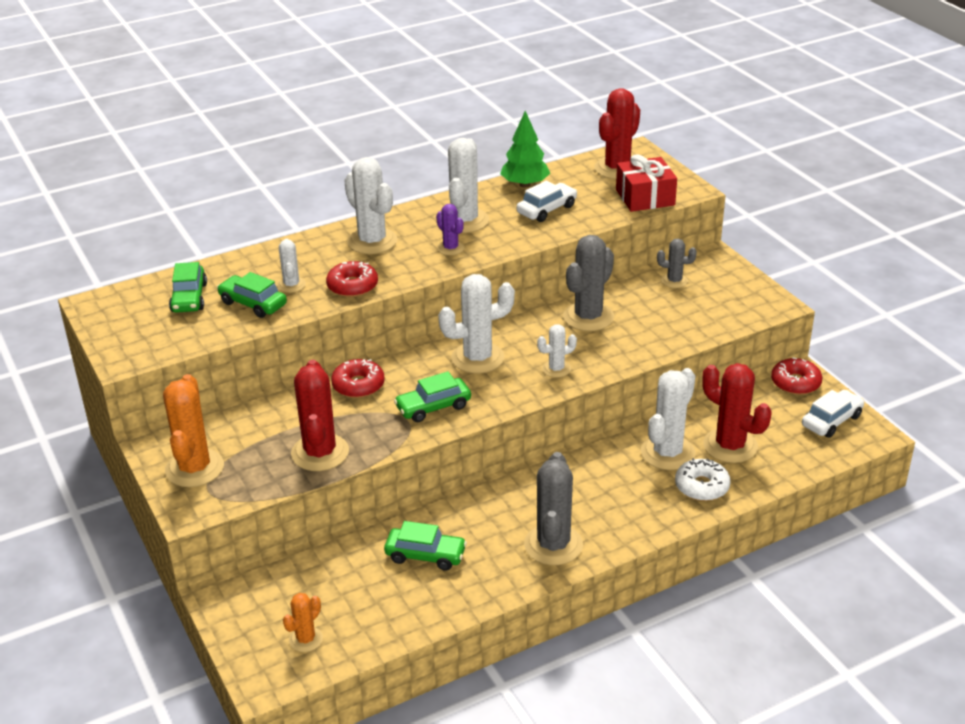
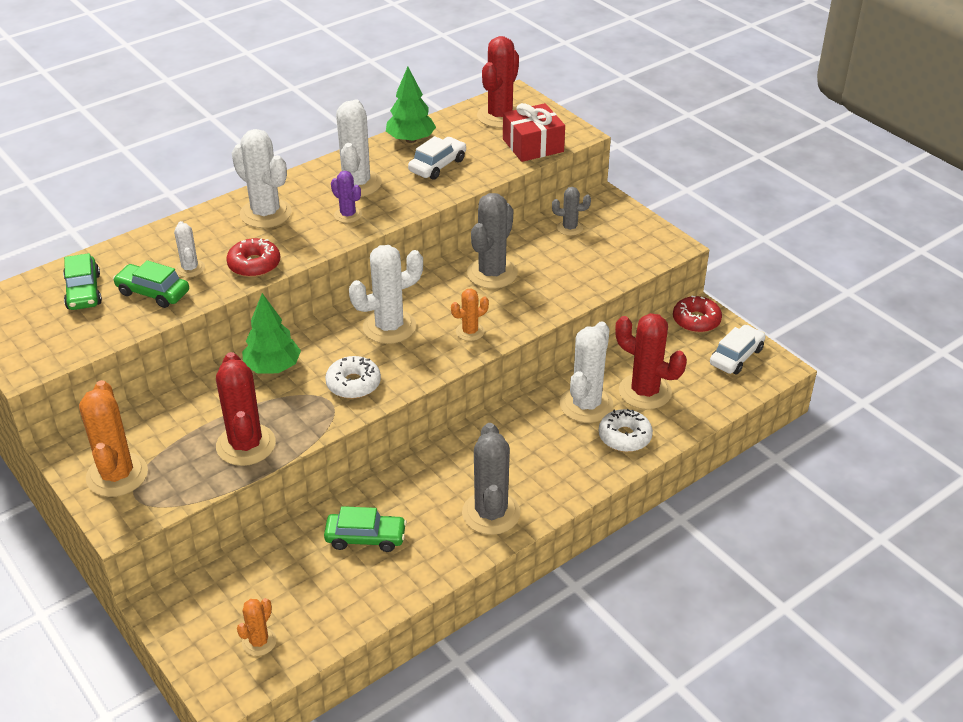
camera: 10 degrees left, 5 degrees up
(358, 385) = (272, 367): red donut -> green tree
(433, 407) = (353, 384): green car -> white donut
(556, 369) = (470, 332): white cactus -> orange cactus

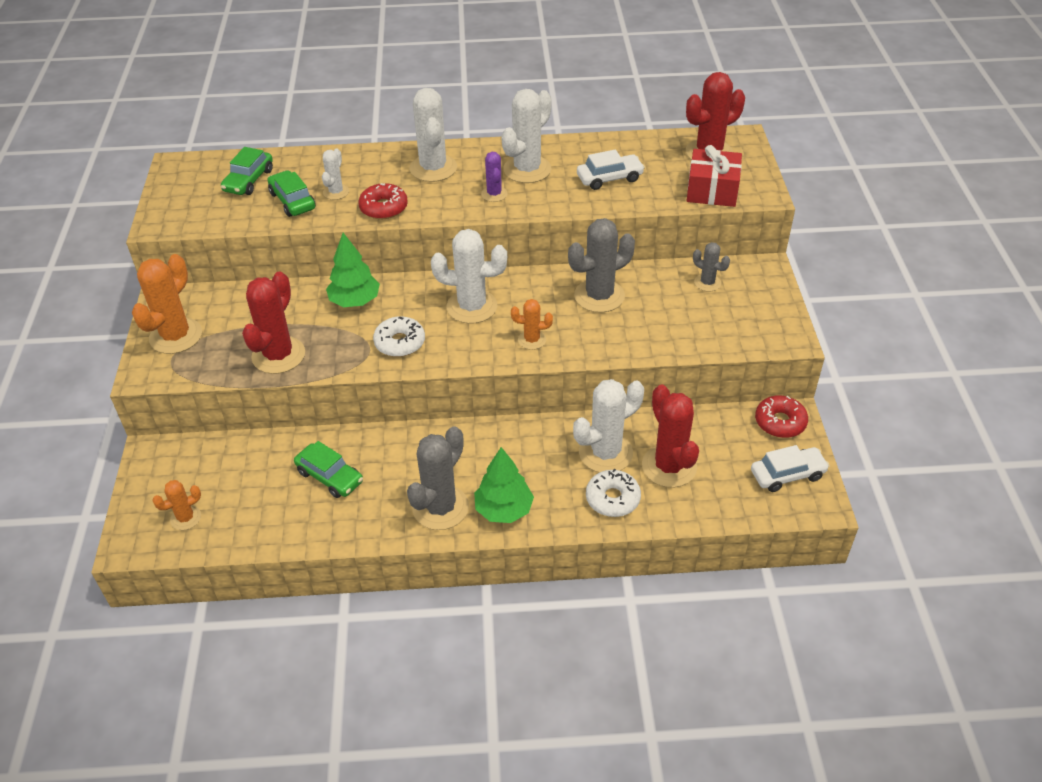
camera: 35 degrees right, 5 degrees up
(410, 140) = (609, 147): green tree -> green tree (503, 510)

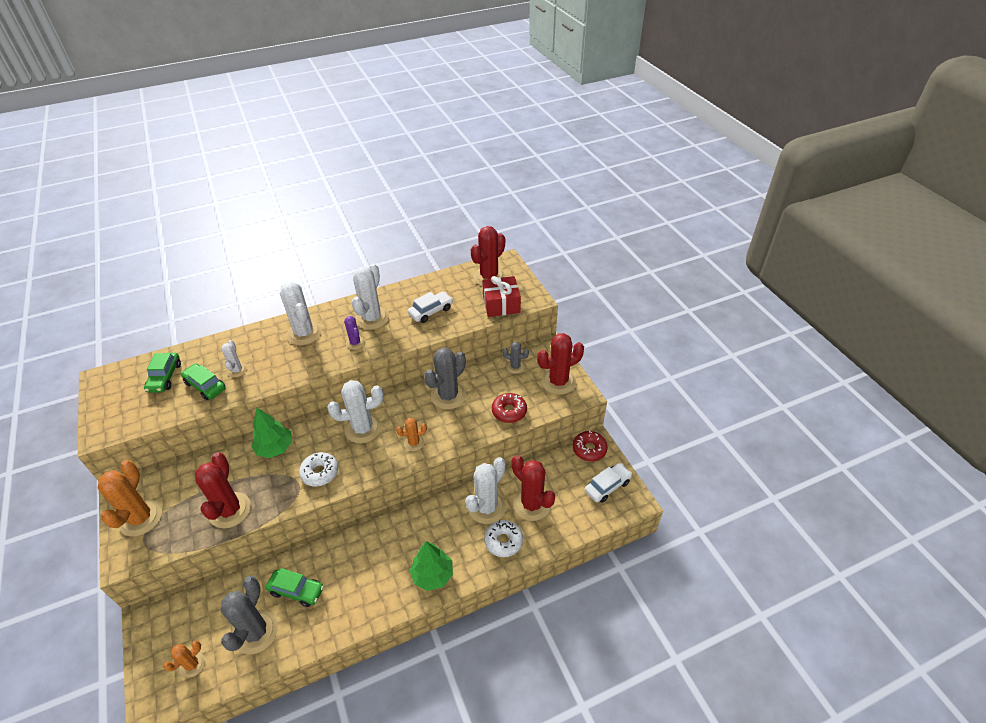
camera: 20 degrees left, 0 degrees up
(383, 208) = (278, 374): red donut -> red donut (509, 411)
(440, 507) = (387, 588): grey cactus -> grey cactus (256, 632)
(762, 316) = (558, 382): none -> red cactus

